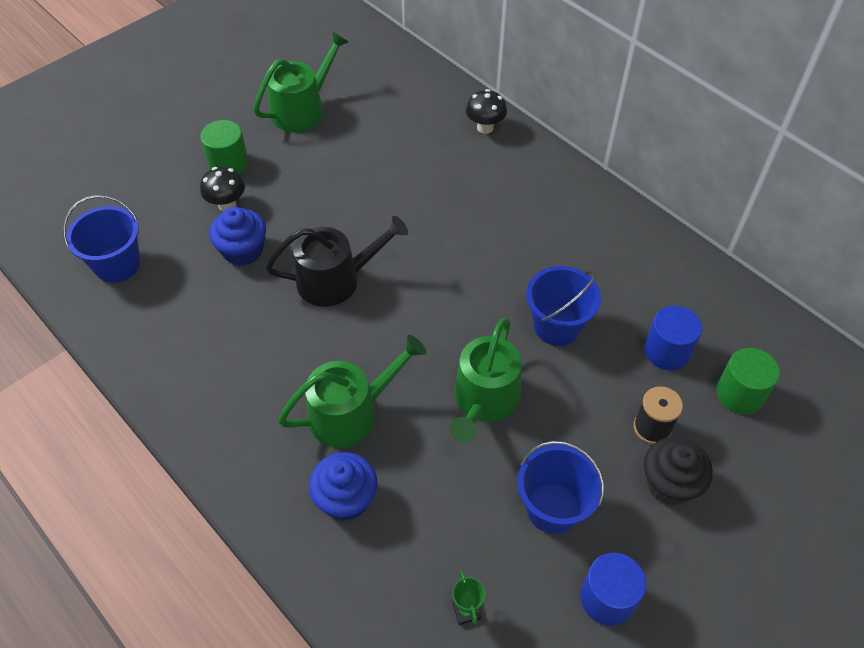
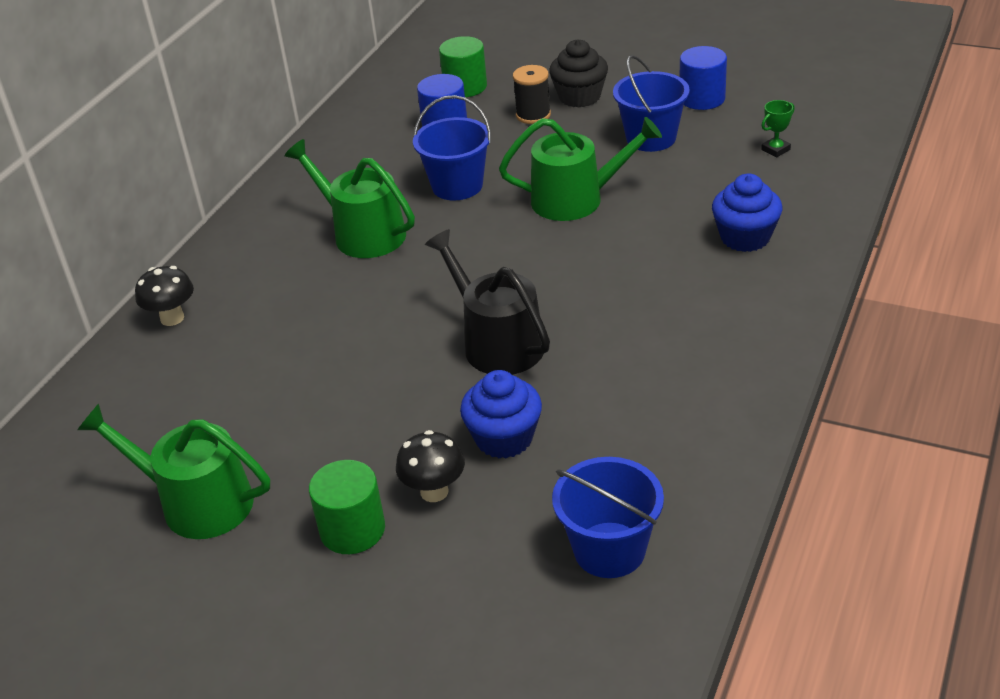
camera: 110 degrees left, 15 degrees down
(351, 412) = (656, 267): green watering can -> green watering can (363, 233)

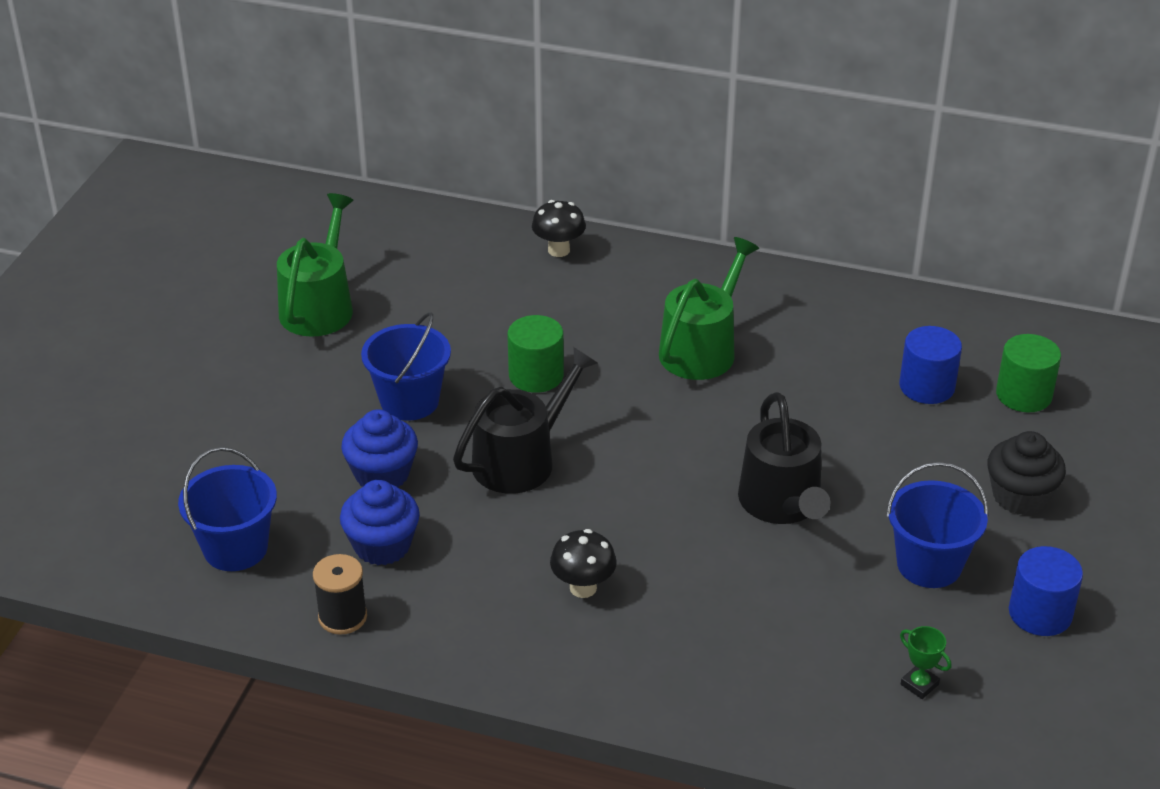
camera: 80 degrees right, 0 degrees up
(352, 530) = (278, 395): green cylinder -> green cylinder (536, 375)
(434, 491) = (318, 437): black mushroom -> black mushroom (583, 588)
(457, 186) = (799, 408): blue bucket -> blue bucket (409, 401)
(533, 115) = (966, 458): black spool -> black spool (342, 617)
(576, 199) = (782, 503): green watering can -> black watering can
(745, 237) = (716, 649): blue cupcake -> blue cupcake (382, 545)

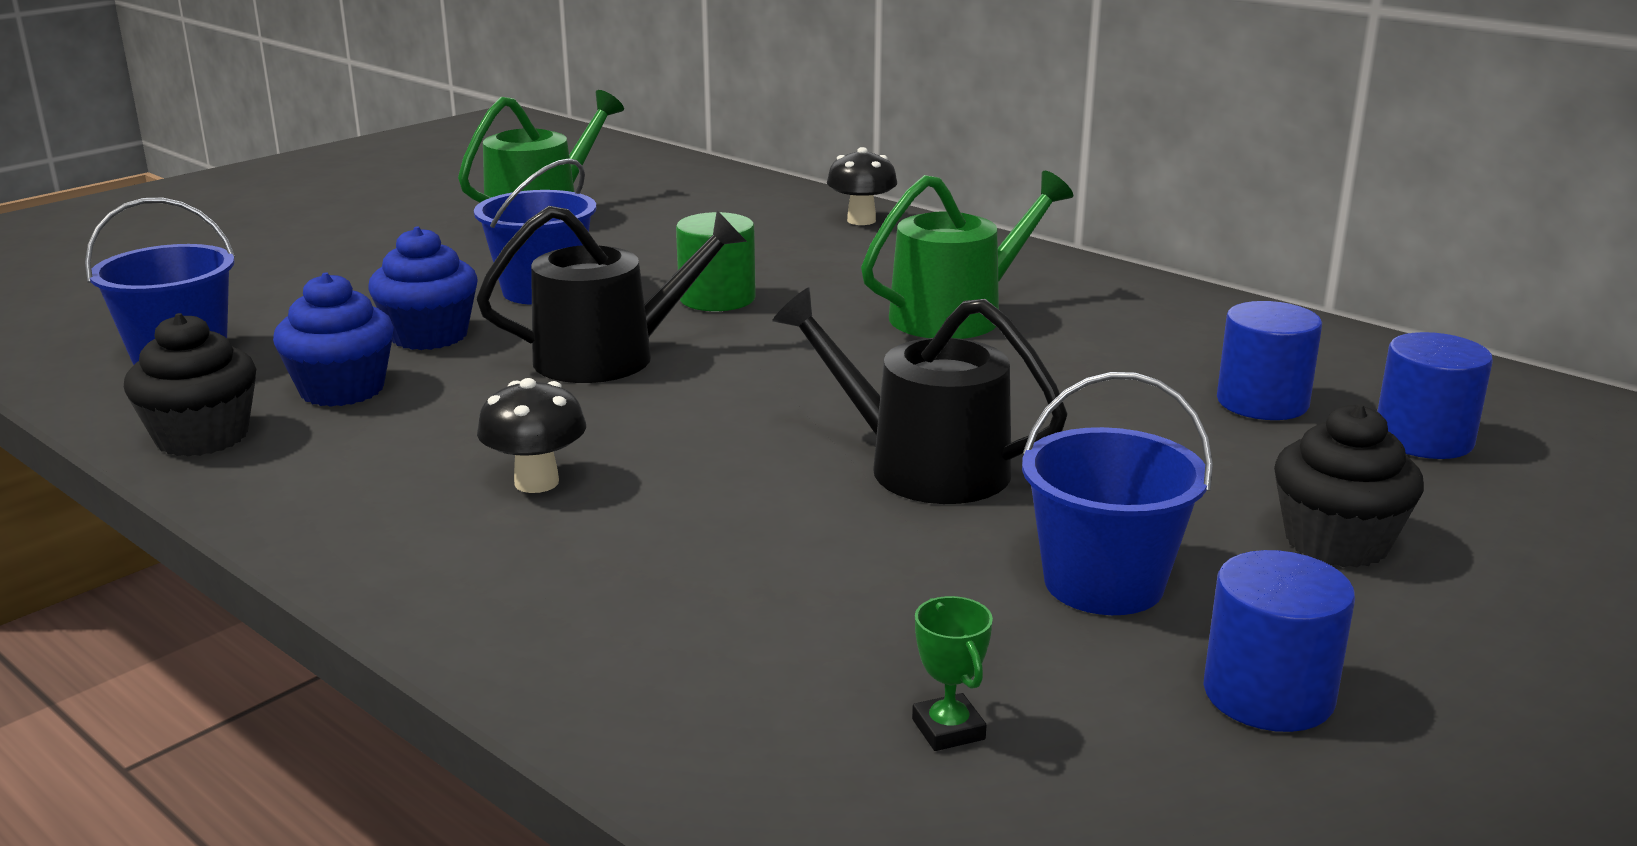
camera: 25 degrees right, 15 degrees down
(342, 617) = (202, 437): black spool -> black cupcake
(782, 503) = (923, 466): black watering can -> black watering can turned 105 degrees clockwise
(1023, 395) = (1423, 439): green cylinder -> blue cylinder

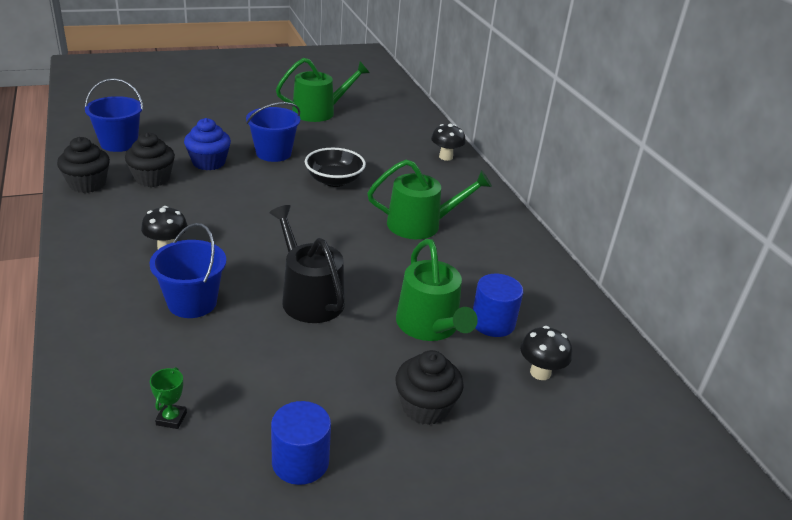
camera: 25 degrees right, 10 degrees up
(342, 389) = (152, 178): blue cupcake -> black cupcake
(609, 357) = (259, 196): black watering can -> none
(717, 298) = (334, 180): green cylinder -> black bowl
(1103, 583) = (306, 382): blue bucket -> blue bucket (192, 302)
(1178, 437) = (430, 326): none -> green watering can
(1423, 439) = (540, 372): blue cylinder -> black mushroom

